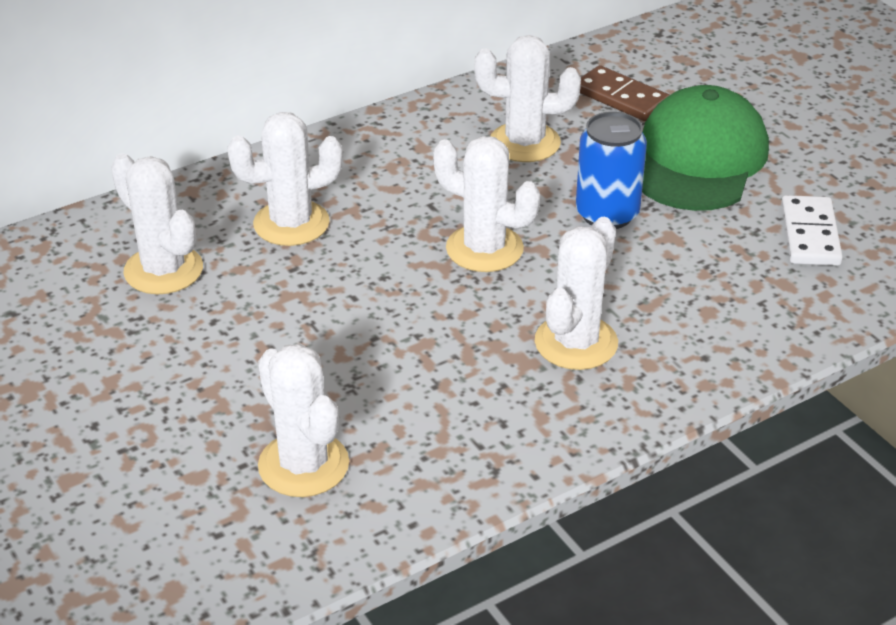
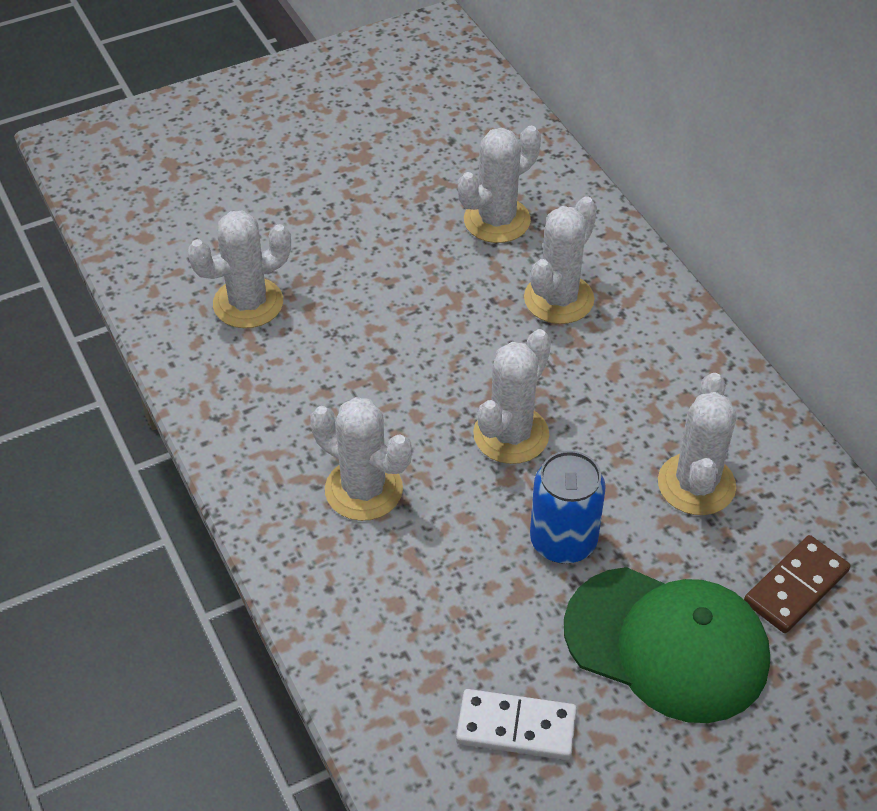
camera: 95 degrees right, 10 degrees up
(291, 223) = (558, 299): white cactus -> white cactus turned 45 degrees clockwise

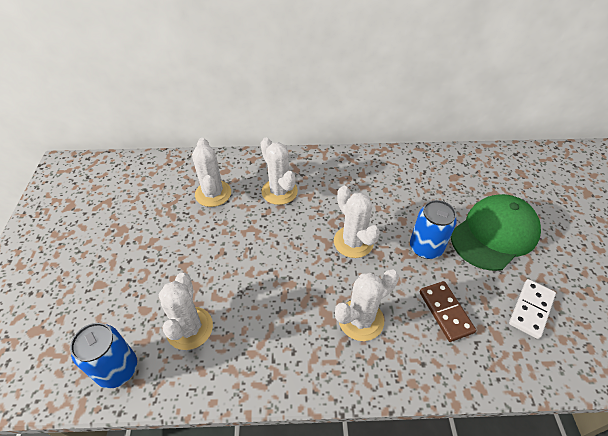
camera: 65 degrees left, 0 degrees up
(159, 263) = (117, 369): none -> blue can
(696, 484) = (411, 190): white cactus -> none
(796, 587) = (474, 182): brown domino -> brown domino (445, 312)

